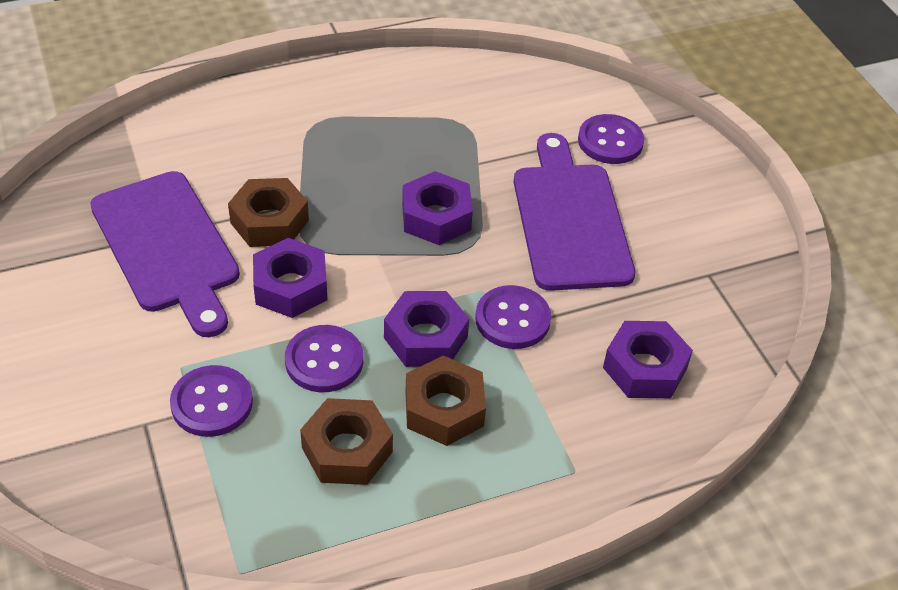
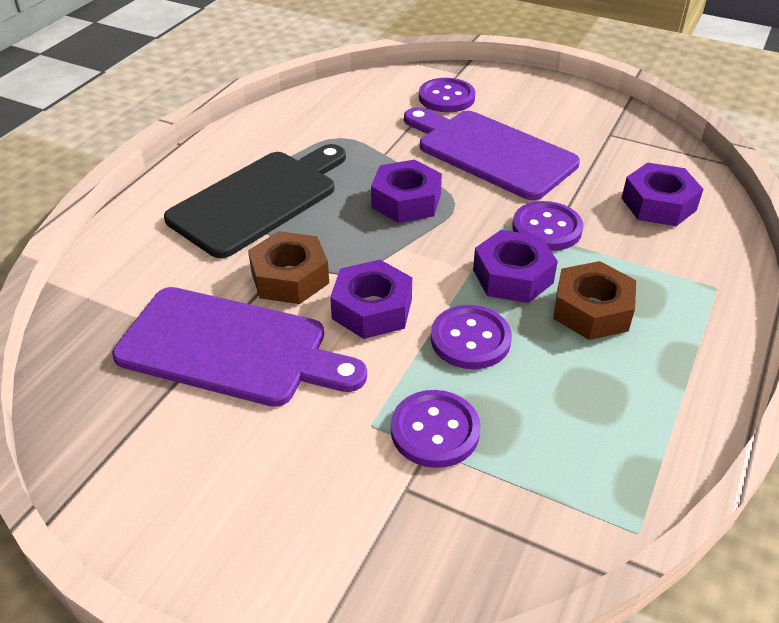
camera: 40 degrees left, 5 degrees down
(330, 142) = (259, 200): none -> black cutting board
(347, 450) = (575, 384): brown nut -> none

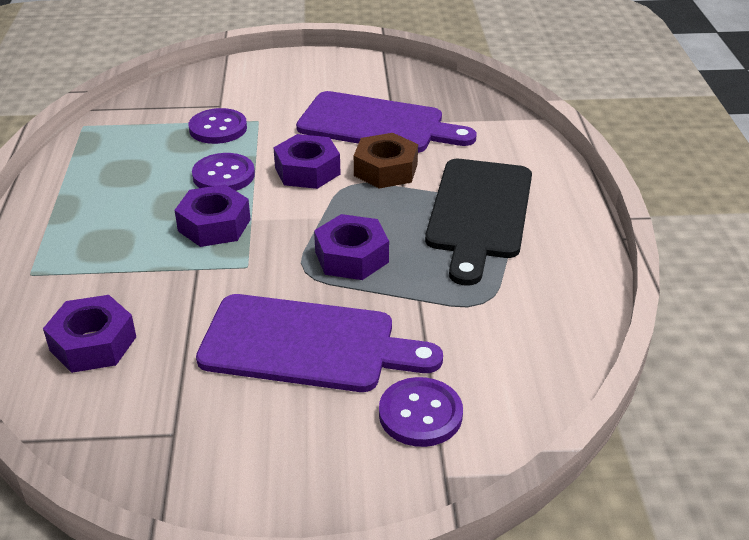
camera: 150 degrees right, 5 degrees down
(231, 348) = (377, 124): purple cutting board -> purple cutting board turned 150 degrees counterclockwise
(546, 228) = (203, 276): purple button -> none
(591, 310) = (139, 221): brown nut -> none

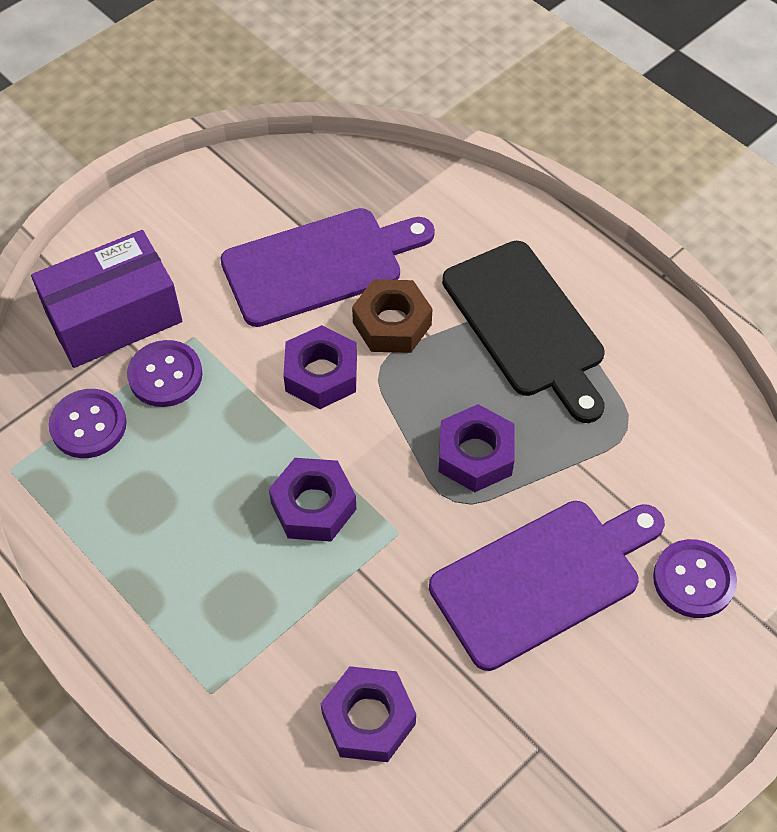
camera: 40 degrees left, 20 degrees up
(223, 175) = (248, 436): purple button -> purple button (88, 425)
(227, 93) = (114, 317): none -> purple box

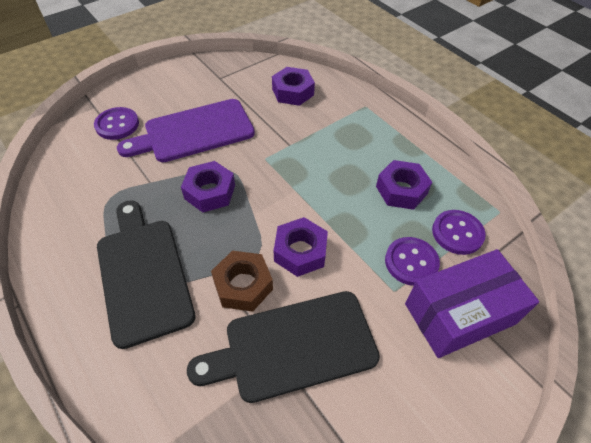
camera: 175 degrees left, 5 degrees down
(313, 506) = (311, 175): purple nut -> purple nut (401, 190)
(320, 265) = (293, 346): purple cutting board -> black cutting board

